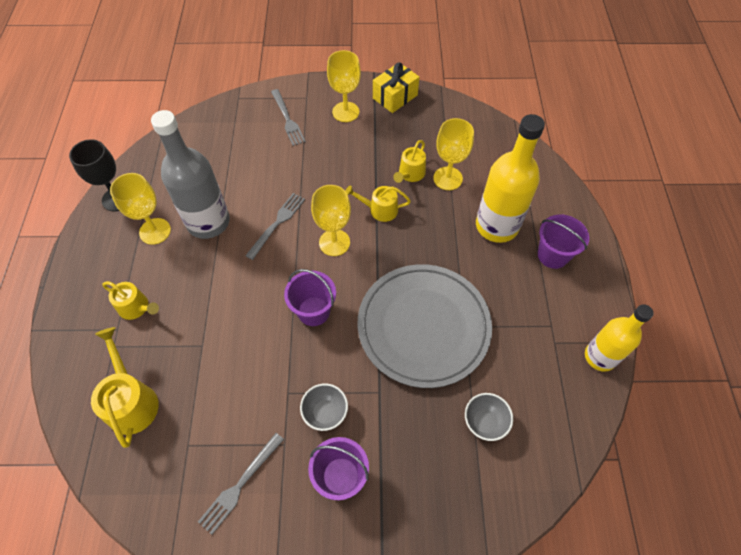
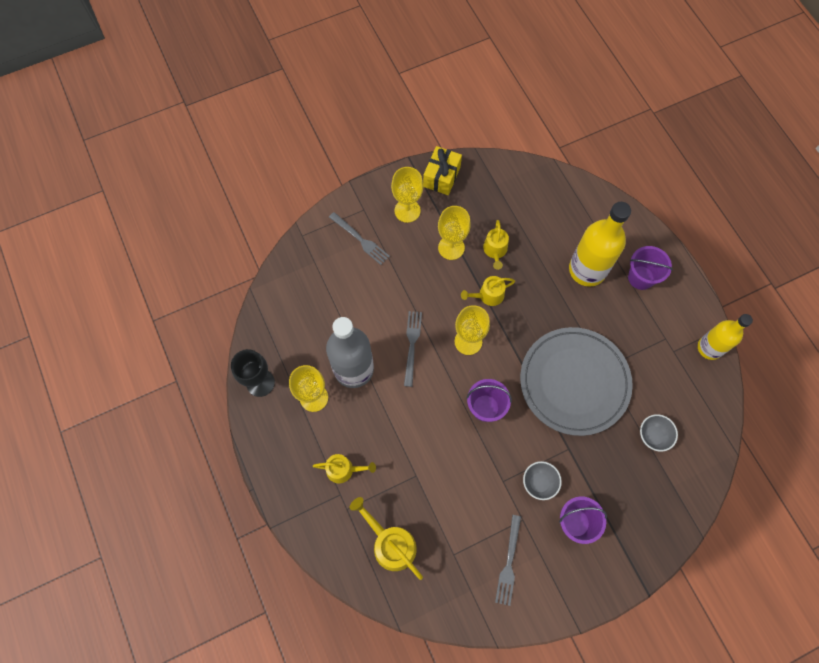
camera: 25 degrees left, 10 degrees up
(447, 178) = (527, 242): yellow goblet -> yellow goblet (451, 247)

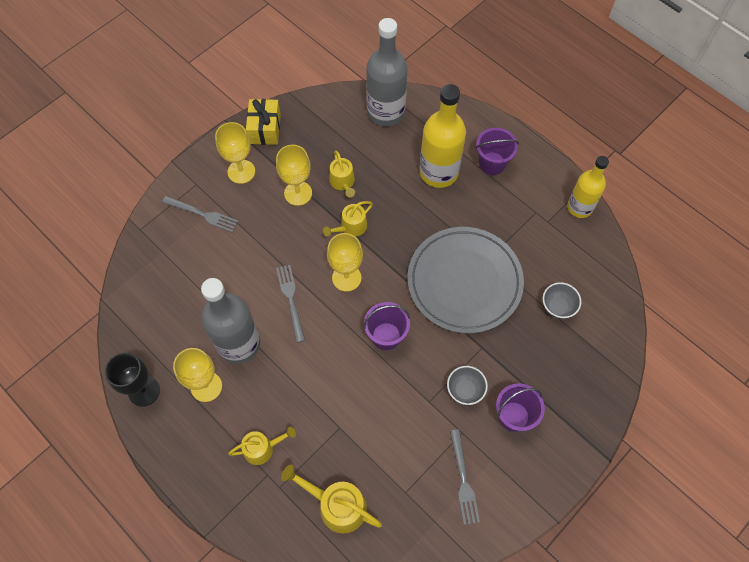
camera: 20 degrees left, 5 degrees down
(558, 195) = (385, 112): none -> grey bottle

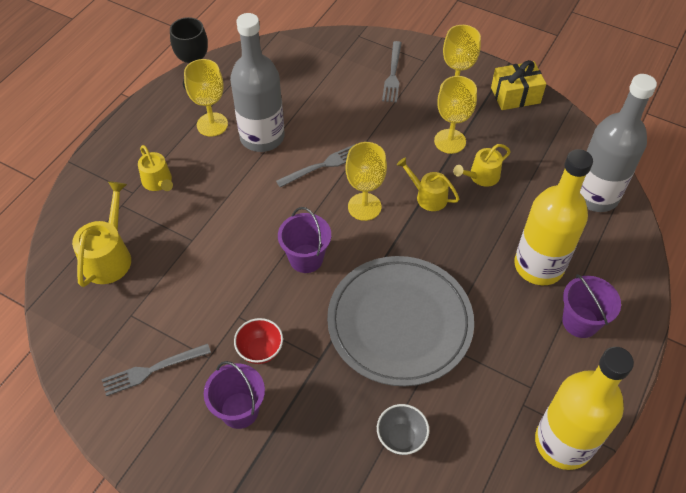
camera: 75 degrees right, 10 degrees down
(465, 390) = (260, 350): grey bowl -> red bowl
(579, 207) = (563, 442): yellow bottle -> yellow bottle, size x1.53

